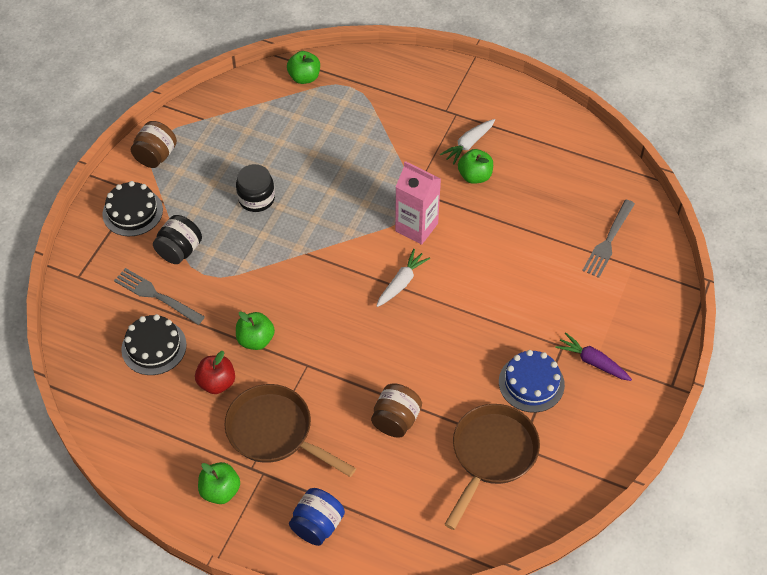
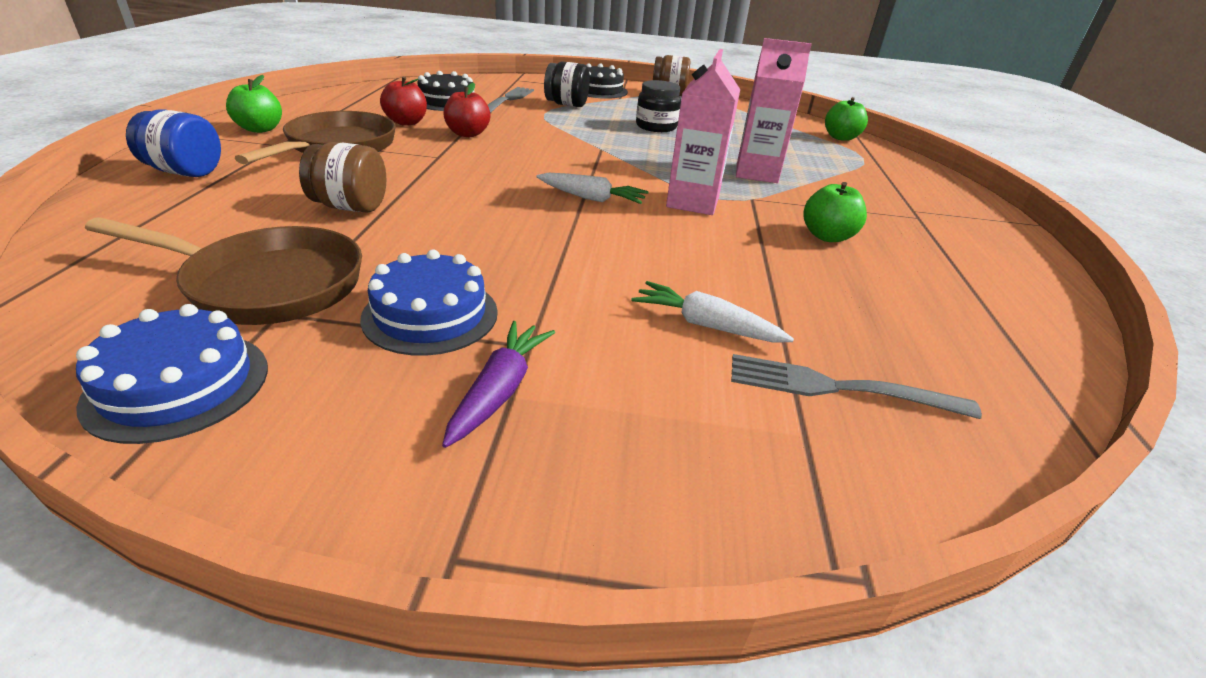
camera: 70 degrees right, 20 degrees down
(256, 340) = (467, 134): green apple -> red apple
(372, 170) = (756, 173): none -> pink carton
(468, 144) = (878, 228): white carrot -> white carrot (706, 325)
(572, 477) = (178, 384): none -> blue cake

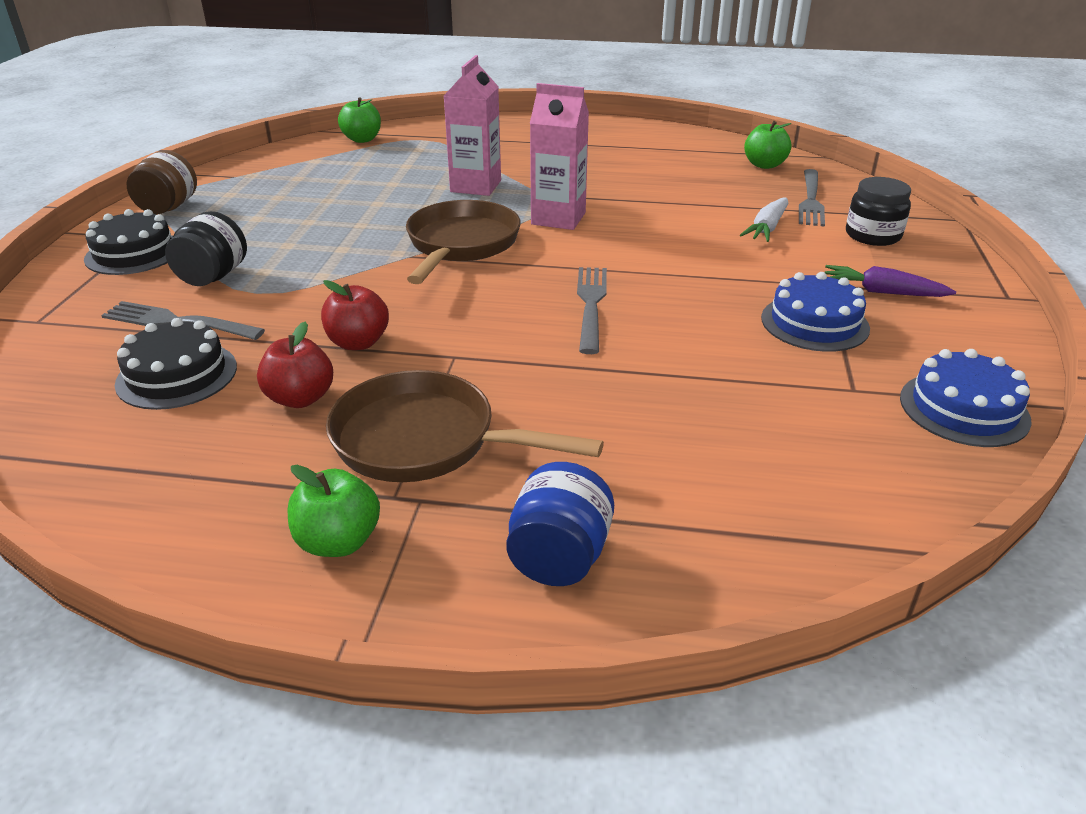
camera: 85 degrees left, 0 degrees up
(267, 285) = (816, 405): brown pan -> brown pan (461, 245)
(350, 207) = (632, 392): brown jar -> none
(504, 203) = (591, 305): none -> grey fork
(591, 198) = (563, 262): white carrot -> none
(656, 127) = (323, 222): black jar -> black jar (872, 235)
(827, 236) = (610, 177): green apple -> green apple (764, 165)

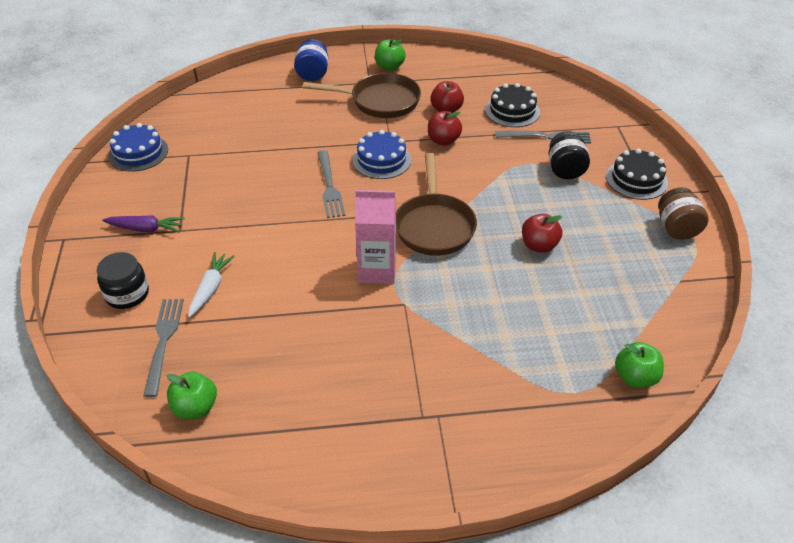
camera: 165 degrees right, 10 degrees up
(348, 214) = (539, 246): none -> red apple
(476, 186) = (465, 306): pink carton -> none
(814, 323) = (197, 195): blue cake -> blue cake (381, 160)

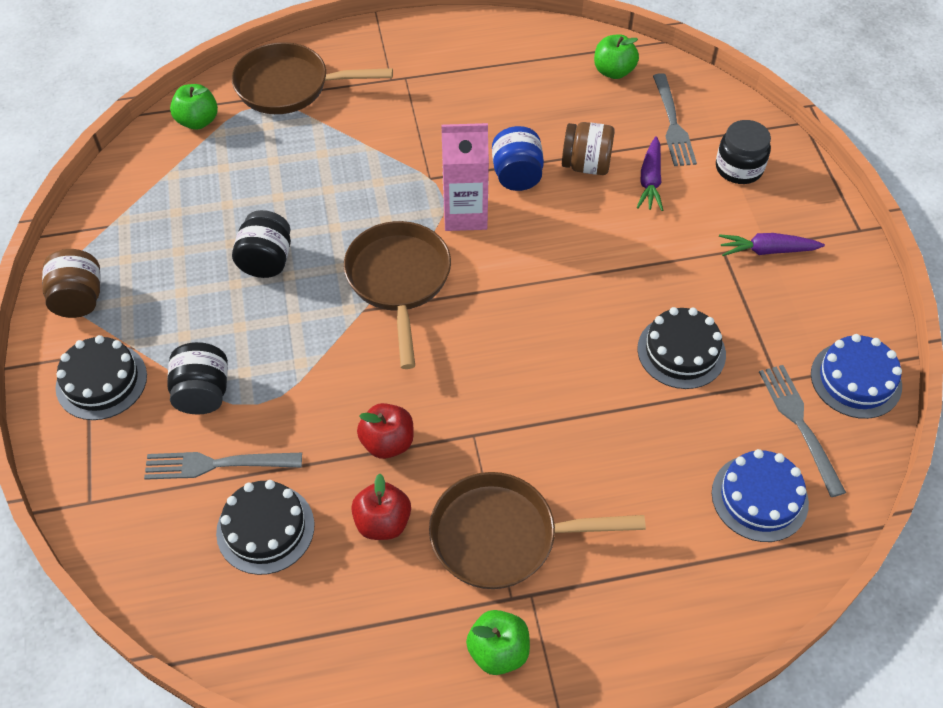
camera: 175 degrees right, 10 degrees up
(210, 288) = (650, 180): white carrot -> purple carrot
(243, 173) = (681, 351): none -> black cake
(261, 306) = (586, 165): none -> brown jar
(313, 74) = (646, 613): blue jar -> blue jar (517, 175)
(329, 186) = (549, 336): grey fork -> grey fork (799, 424)
(381, 160) = (482, 392): blue cake -> blue cake (759, 497)
(539, 246) = (266, 261): red apple -> black jar
(548, 414) = (289, 86): none -> brown pan

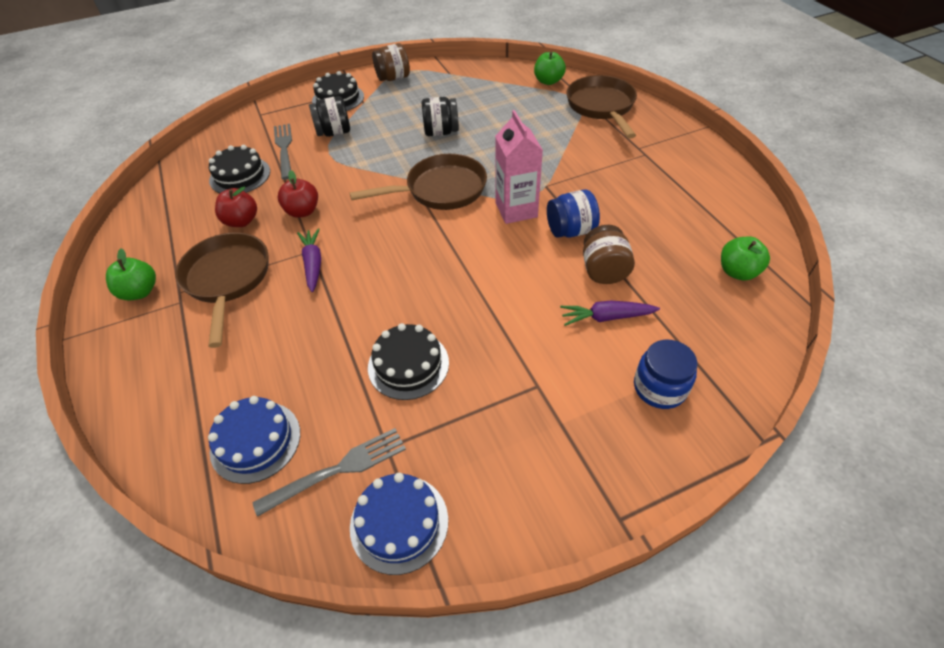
camera: 80 degrees right, 5 degrees down
(672, 123) = (693, 325): grey fork -> none
(739, 168) = (659, 388): black jar -> blue jar
(767, 250) = (552, 424): purple carrot -> purple carrot (313, 264)

